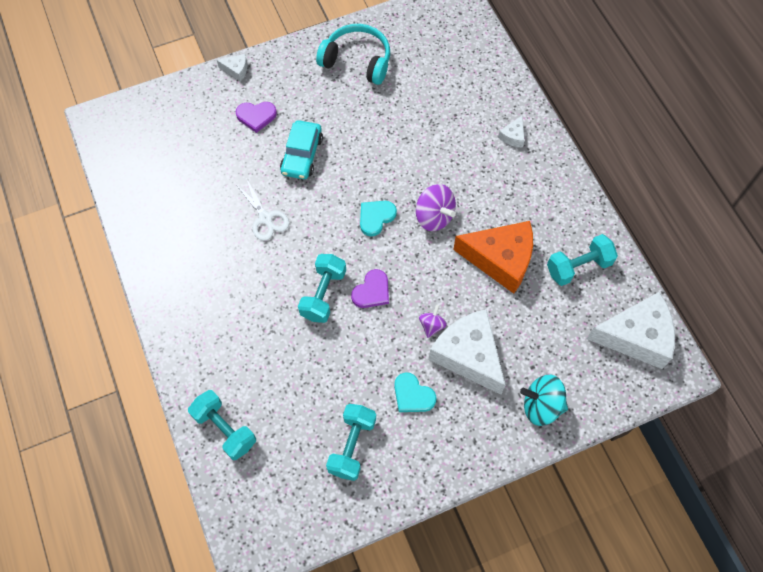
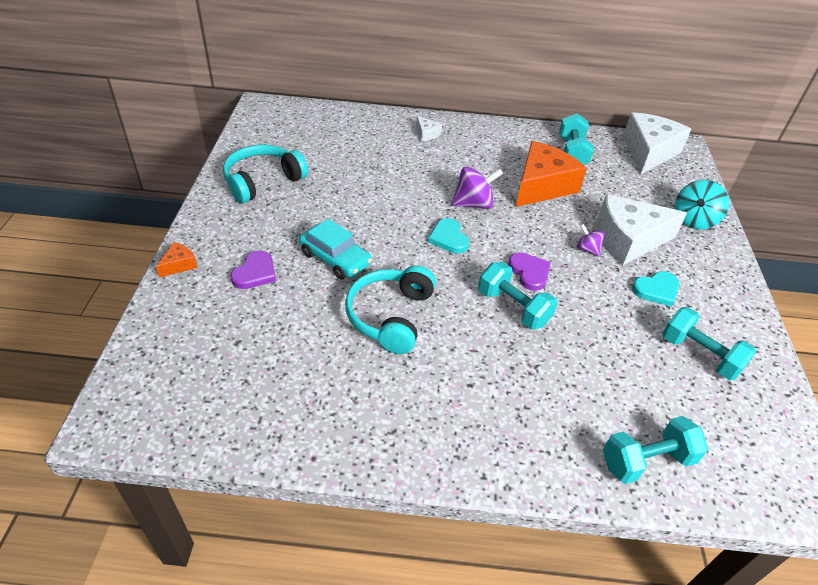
camera: 65 degrees left, 20 degrees down
(236, 70) = (179, 265): white cheese -> orange cheese
(265, 218) = (390, 316): white scissors -> turquoise headphones

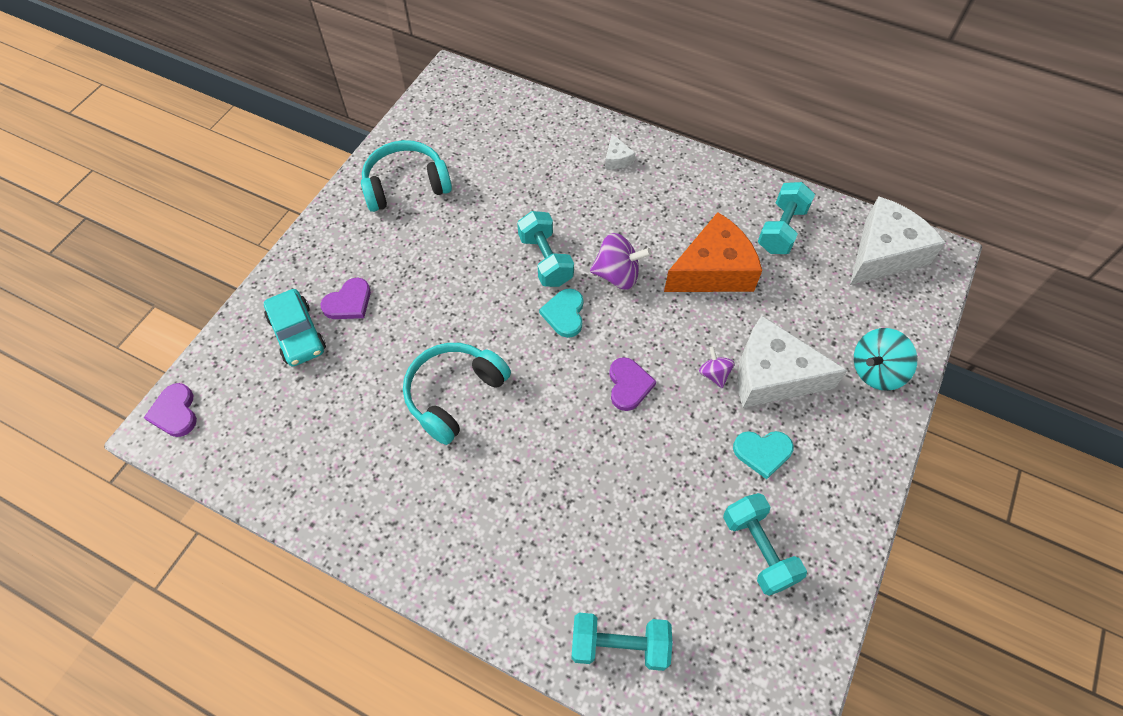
camera: 25 degrees right, 15 degrees up
(117, 405) = (175, 412): none -> purple heart
(179, 265) = (283, 272): orange cheese -> none
(335, 258) = (433, 307): turquoise car -> turquoise car (297, 334)
(513, 308) = (585, 424): turquoise dumbbell -> turquoise dumbbell (545, 260)

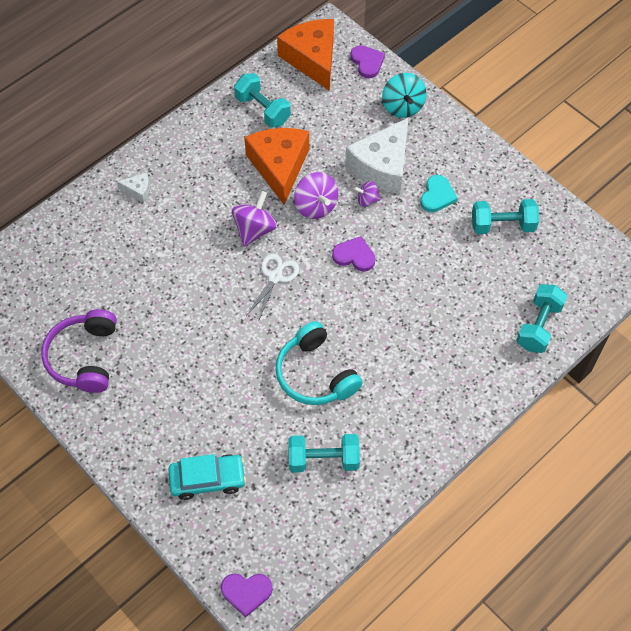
camera: 70 degrees left, 0 degrees up
(349, 302) = (193, 432): purple heart -> purple heart (367, 62)
(406, 185) = (84, 357): turquoise headphones -> purple headphones
(545, 260) = (217, 274): turquoise dumbbell -> turquoise dumbbell (323, 460)
(564, 314) = (275, 277): turquoise heart -> white scissors
(678, 323) = (315, 206): none -> purple spinning top
(884, 253) = (312, 59): white cheese -> orange cheese

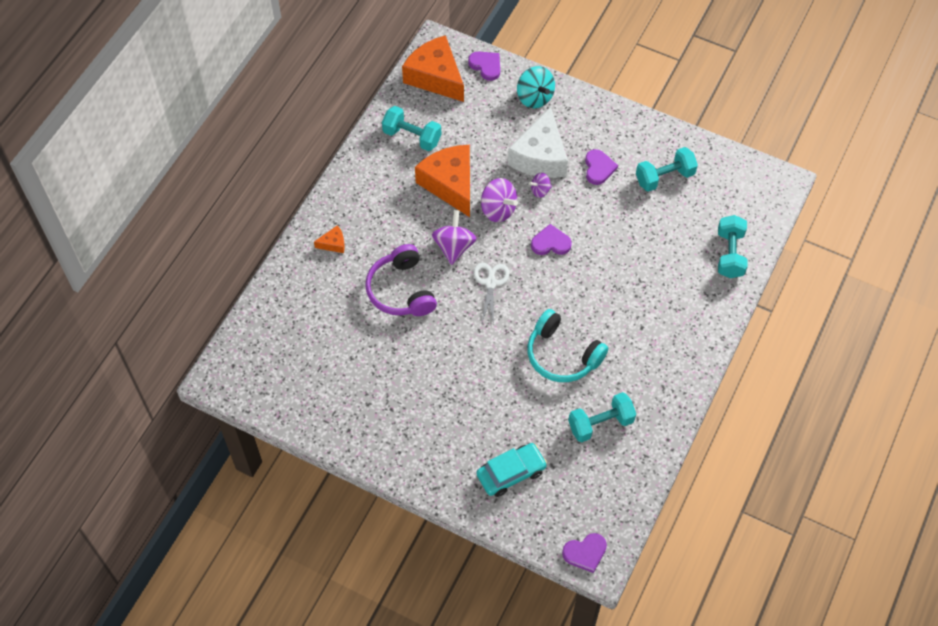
camera: 20 degrees left, 0 degrees up
(84, 357) = (355, 406): purple headphones -> purple headphones (401, 290)
(138, 190) = (333, 244): white cheese -> orange cheese
(437, 195) = (598, 168): turquoise heart -> purple heart

